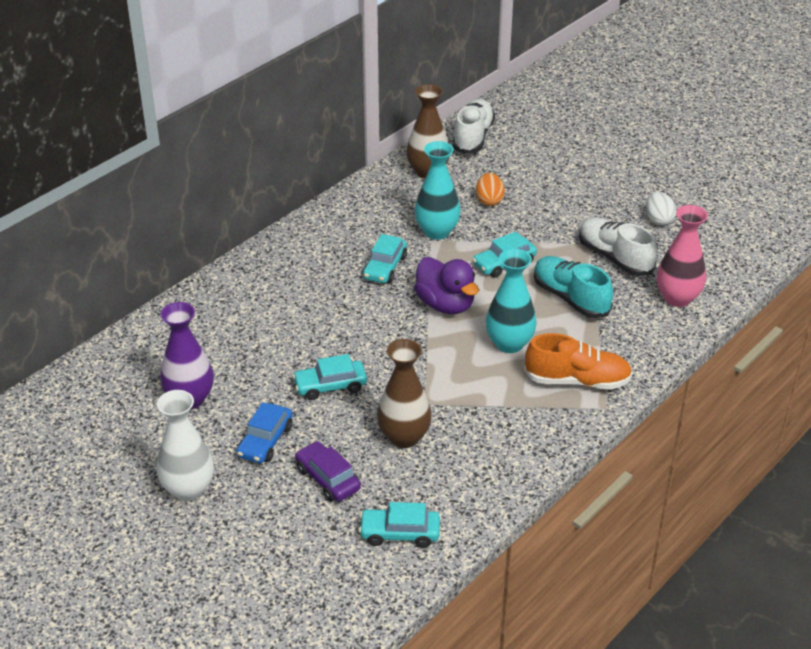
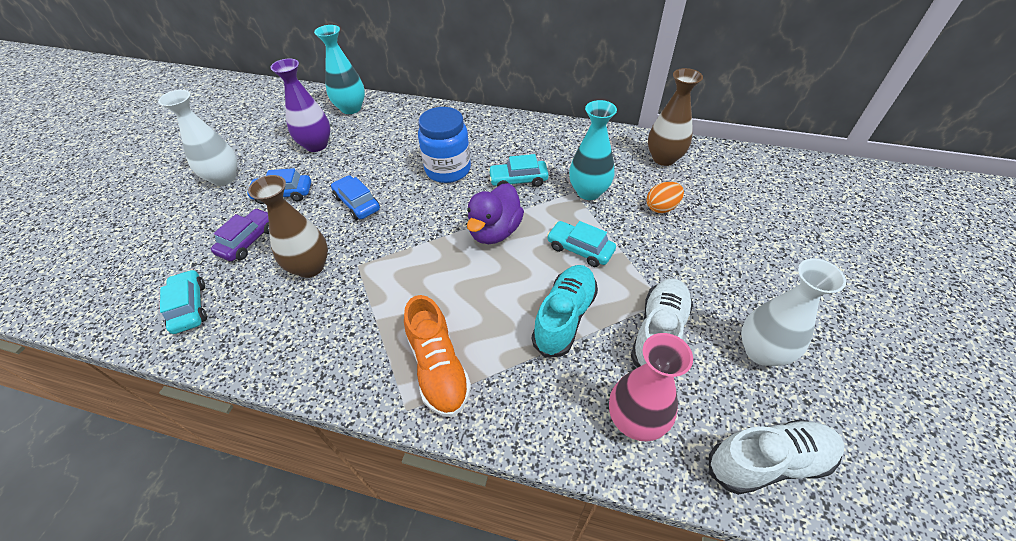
camera: 65 degrees right, 10 degrees up
(328, 308) = (448, 170): none -> blue jar
(330, 386) = (357, 203): turquoise car -> blue car
(473, 137) = (741, 166): white shoe -> white shoe (768, 461)
(509, 344) = (466, 293): turquoise vase -> turquoise vase (351, 108)
(658, 220) = (761, 351): white egg -> white vase

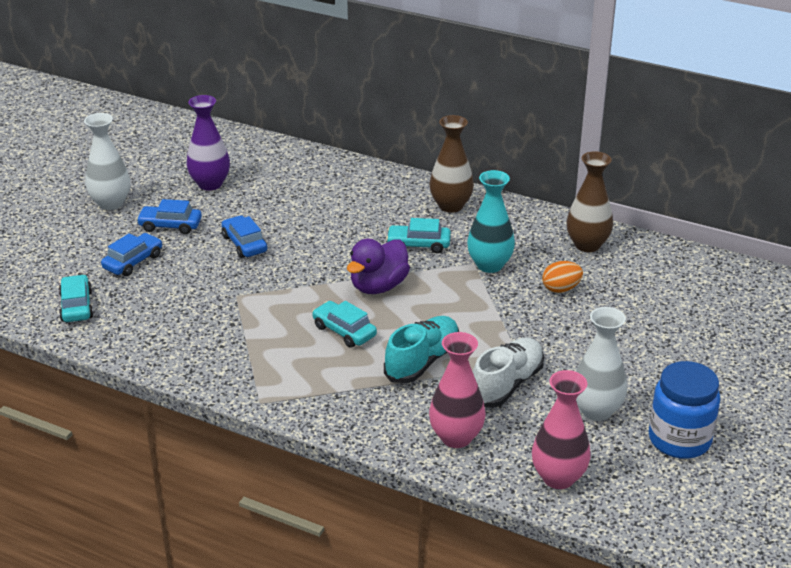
camera: 10 degrees right, 15 degrees down
(248, 241) = (133, 262): purple car -> blue car
(310, 267) = (190, 291): brown vase -> brown vase (451, 205)
(351, 108) = (253, 151): turquoise vase -> none
(438, 368) = (294, 380): orange shoe -> none
(448, 170) = (346, 225): blue jar -> blue jar (679, 440)
(580, 249) = (459, 312): turquoise car -> turquoise car (344, 331)
(768, 461) = (558, 477): white shoe -> pink vase

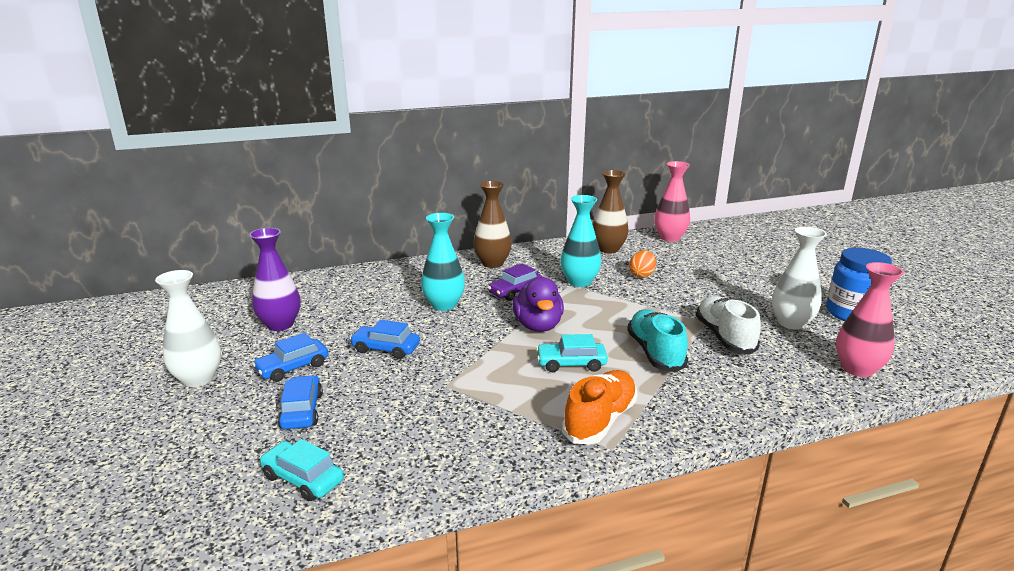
camera: 45 degrees left, 10 degrees down
(287, 381) = (600, 420): none -> orange shoe
(342, 227) = (444, 305): none -> turquoise vase
(418, 245) = (515, 291): turquoise car -> purple car
(456, 437) = (767, 383): pink vase -> pink vase (669, 238)

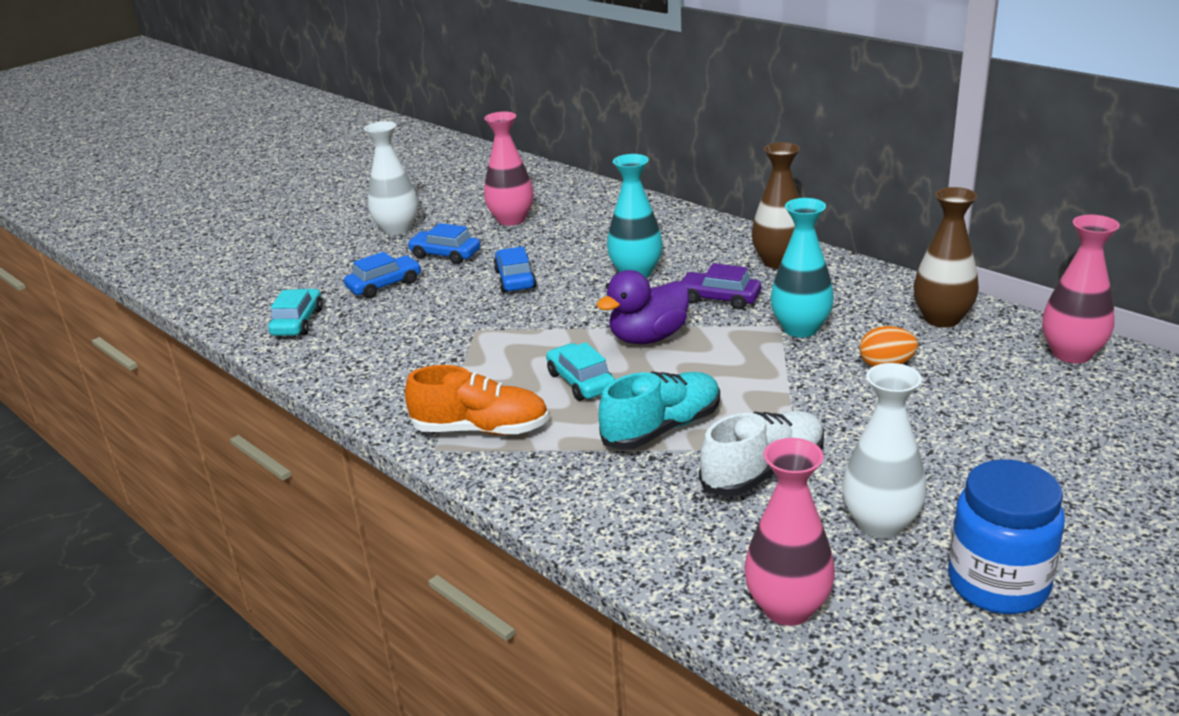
camera: 65 degrees right, 5 degrees up
(280, 324) = (511, 219): purple vase -> pink vase

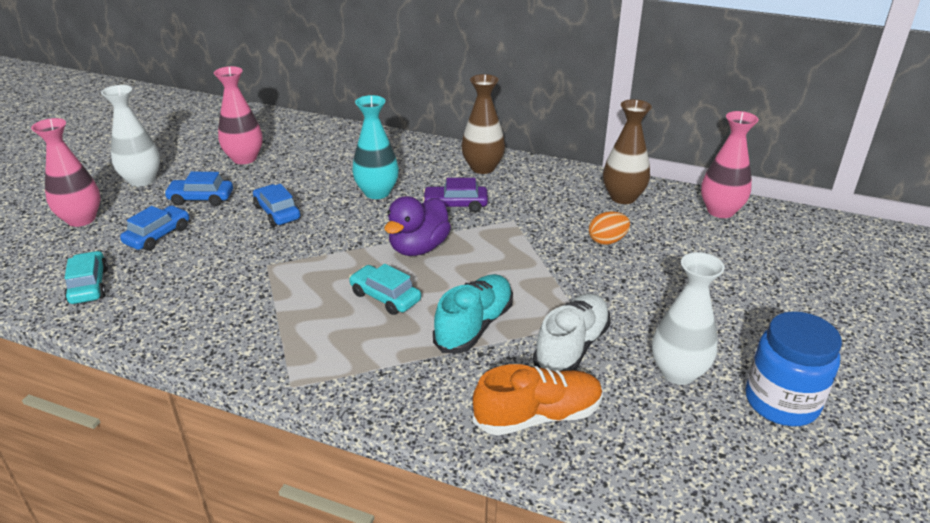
camera: 25 degrees left, 5 degrees up
(481, 429) = (323, 358): orange shoe -> orange shoe (538, 416)
(787, 608) = (656, 461): pink vase -> pink vase (81, 219)
(800, 329) = (530, 221): turquoise vase -> none

